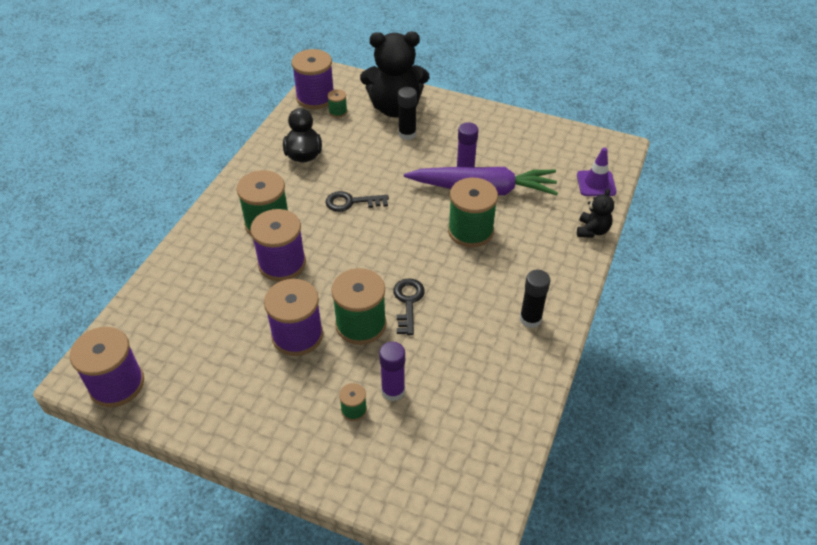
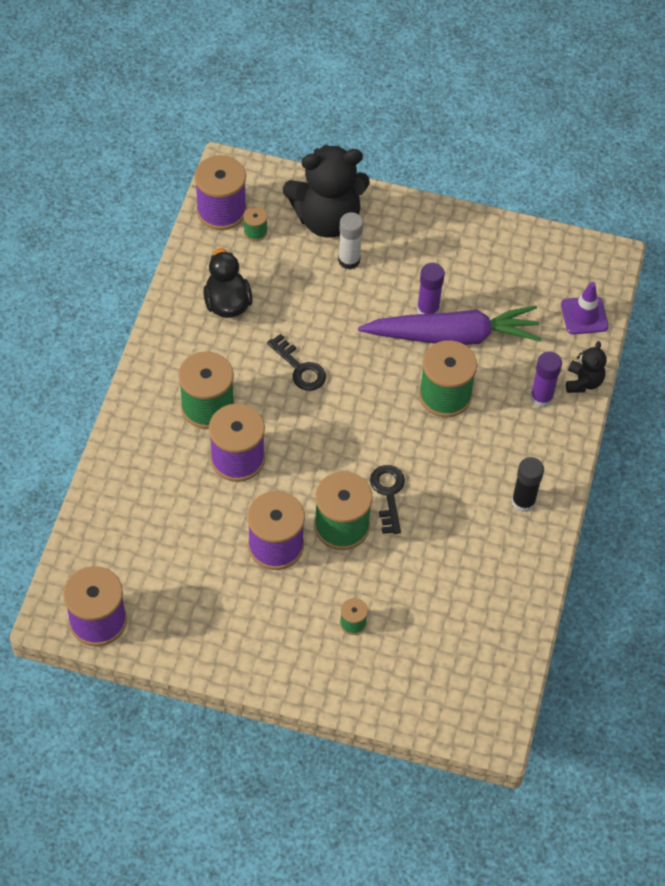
camera: 10 degrees left, 10 degrees up
(351, 202) = (300, 368): black key -> black key turned 120 degrees counterclockwise
(393, 391) = (389, 598): purple glue stick -> purple glue stick (541, 397)
(407, 134) = (349, 260): black glue stick -> white glue stick

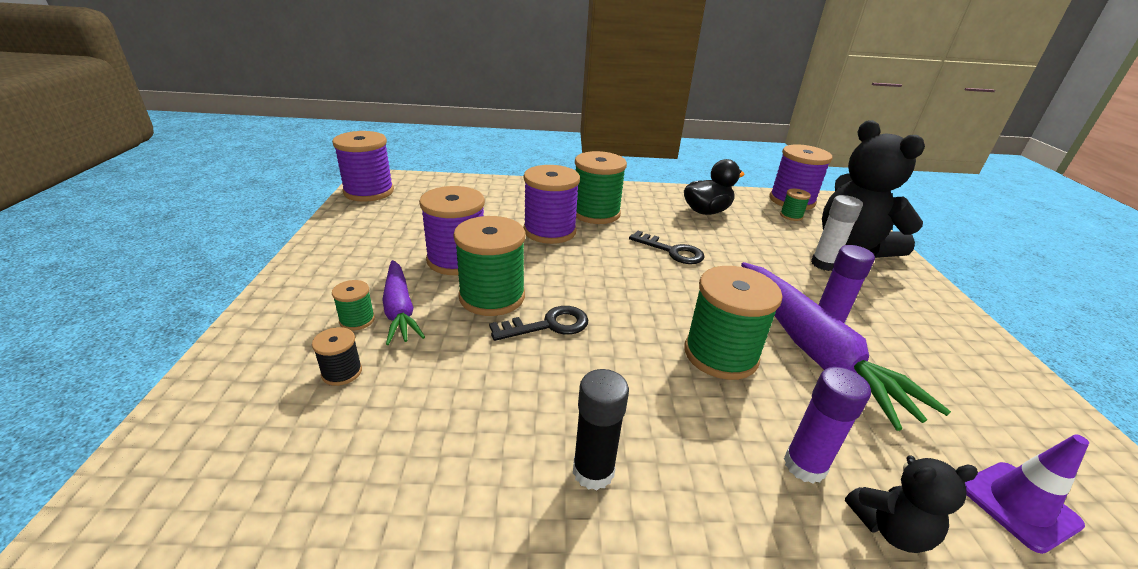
camera: 75 degrees right, 25 degrees down
(300, 368) = (672, 251): black key -> black key turned 90 degrees counterclockwise
(345, 593) = (399, 309): none -> purple carrot
(412, 630) = (342, 372): none -> black spool

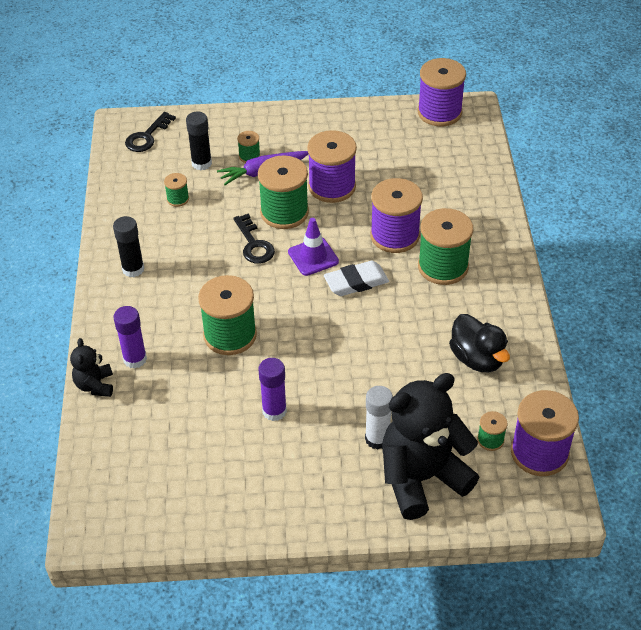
camera: 90 degrees right, 15 degrees up
(342, 372) = (201, 163): black spool -> black glue stick
(421, 405) = (178, 199): none -> green spool
(618, 258) = (356, 282): none -> white eraser
(672, 251) = (377, 321): black key -> black key (147, 136)
(813, 350) = (240, 392): purple carrot -> none
(1019, 505) = (105, 454): purple traffic cone -> purple traffic cone (313, 257)

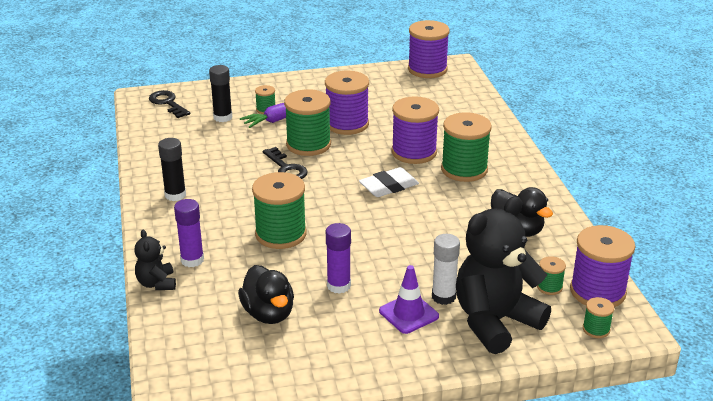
camera: 10 degrees left, 15 degrees down
(147, 136) = (167, 103): black key -> black key turned 120 degrees clockwise
(178, 199) = (206, 143): green spool -> green spool (596, 329)
(197, 438) = (268, 313): none -> black duck
(313, 257) = (344, 172): purple traffic cone -> purple traffic cone (408, 314)

